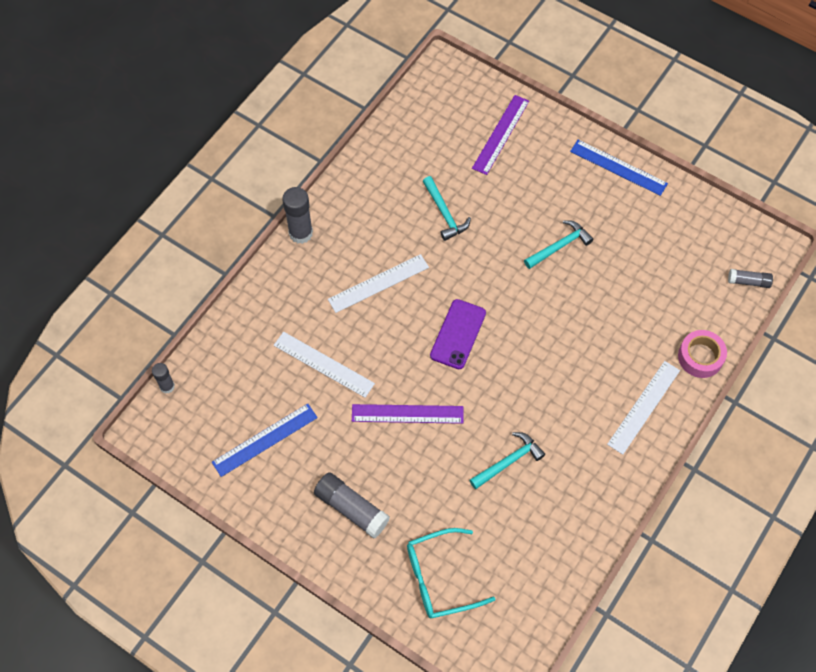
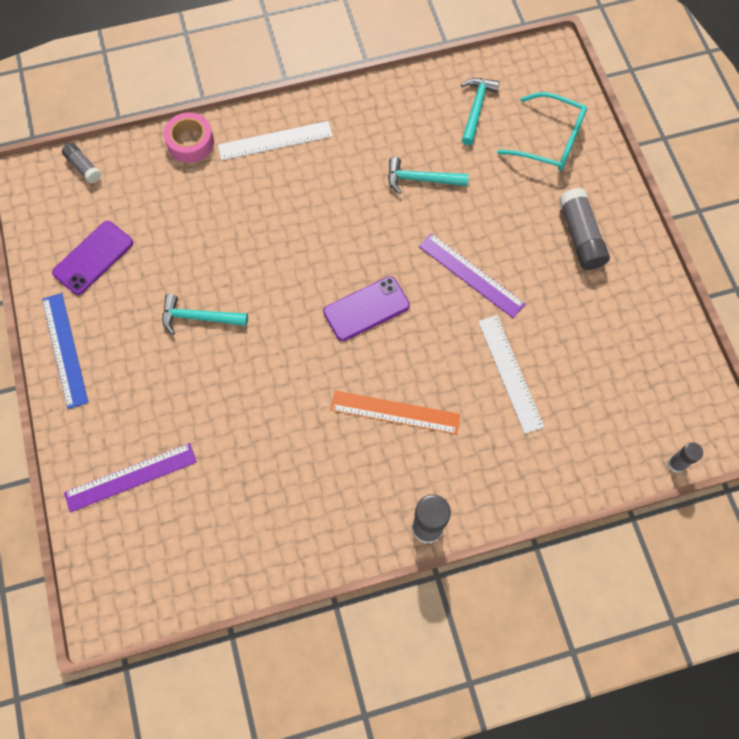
camera: 140 degrees left, 5 degrees up
(265, 439) = (615, 345): blue ruler -> none
(378, 283) = (395, 412): white ruler -> orange ruler
(444, 213) = (268, 434): turquoise hammer -> turquoise hammer (476, 108)
(668, 230) = (93, 258): none -> purple phone

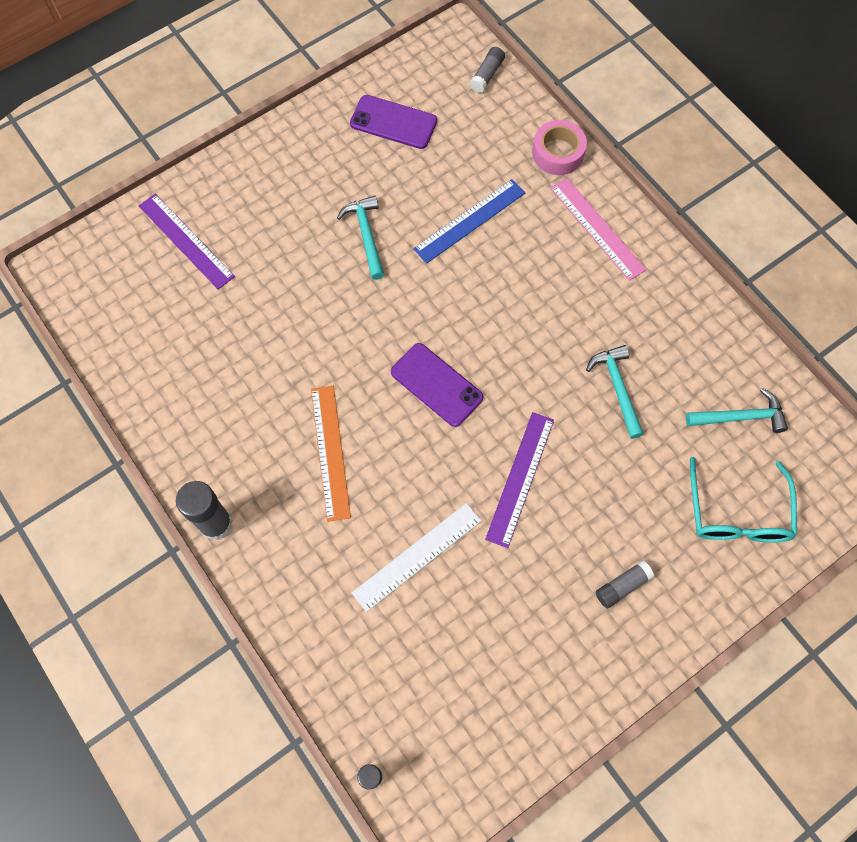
camera: 70 degrees right, 0 degrees up
(64, 349) = (291, 138): blue ruler -> blue ruler (469, 221)
(275, 141) = (597, 228): white ruler -> pink ruler
(580, 236) = (622, 586): grey glue stick -> grey glue stick, size x0.59

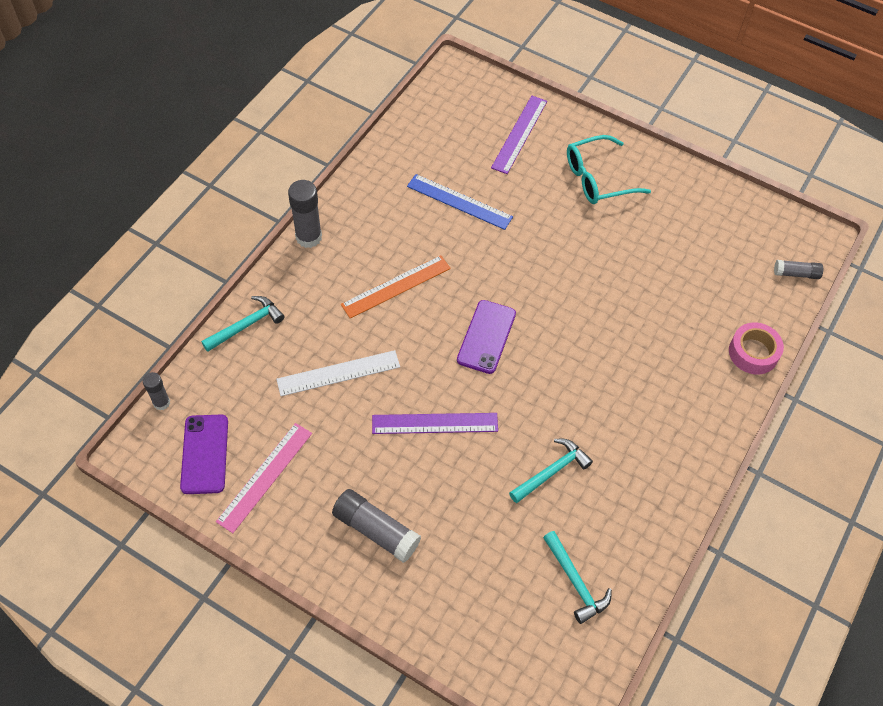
camera: 65 degrees right, 10 degrees down
(366, 235) = (590, 243): turquoise hammer -> turquoise hammer (246, 325)
(393, 122) = (705, 224): purple phone -> purple phone (205, 454)
(417, 556) = (338, 373): white ruler -> white ruler turned 45 degrees counterclockwise
(469, 221) = (646, 309): blue ruler -> blue ruler (459, 201)
(597, 228) = (697, 407): pink ruler -> pink ruler (265, 476)
(622, 586) = (376, 530): grey glue stick -> grey glue stick, size x1.70
(737, 513) = (481, 605): turquoise glasses -> turquoise glasses (597, 178)

